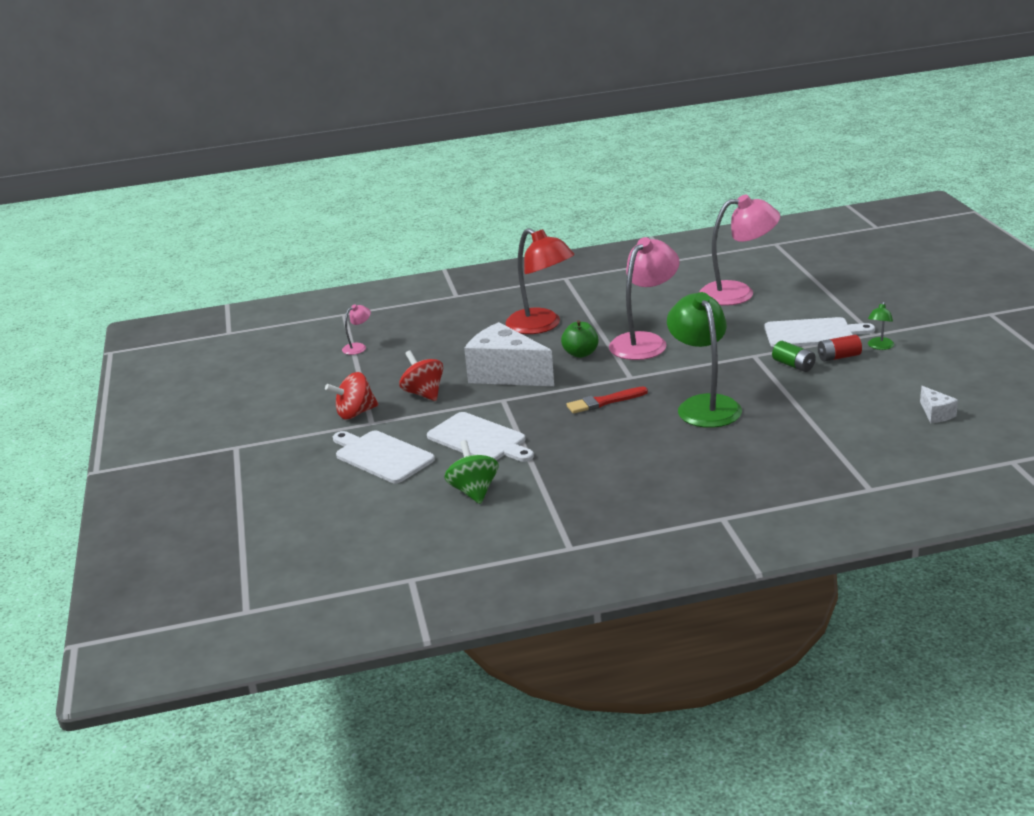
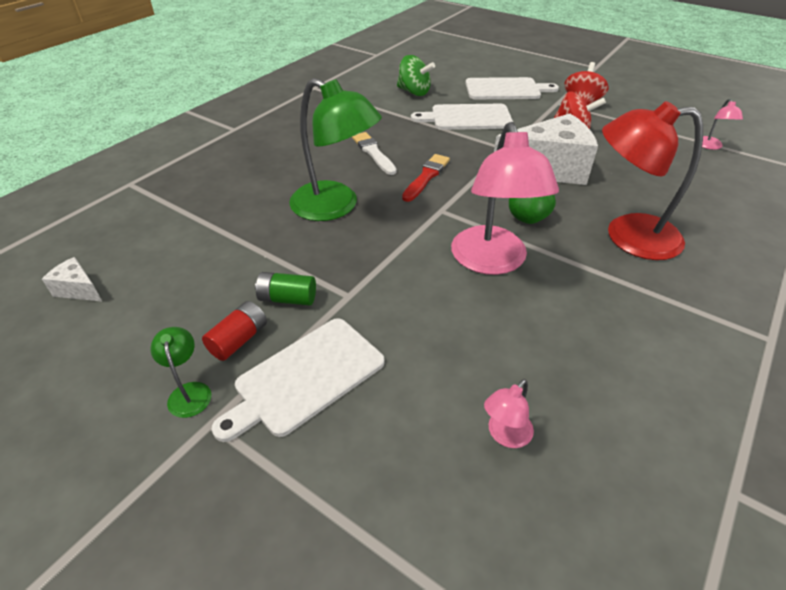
camera: 135 degrees right, 15 degrees up
(617, 437) = (373, 153): none -> white brush
(738, 293) = (505, 435): pink lamp -> pink lamp, size x0.43

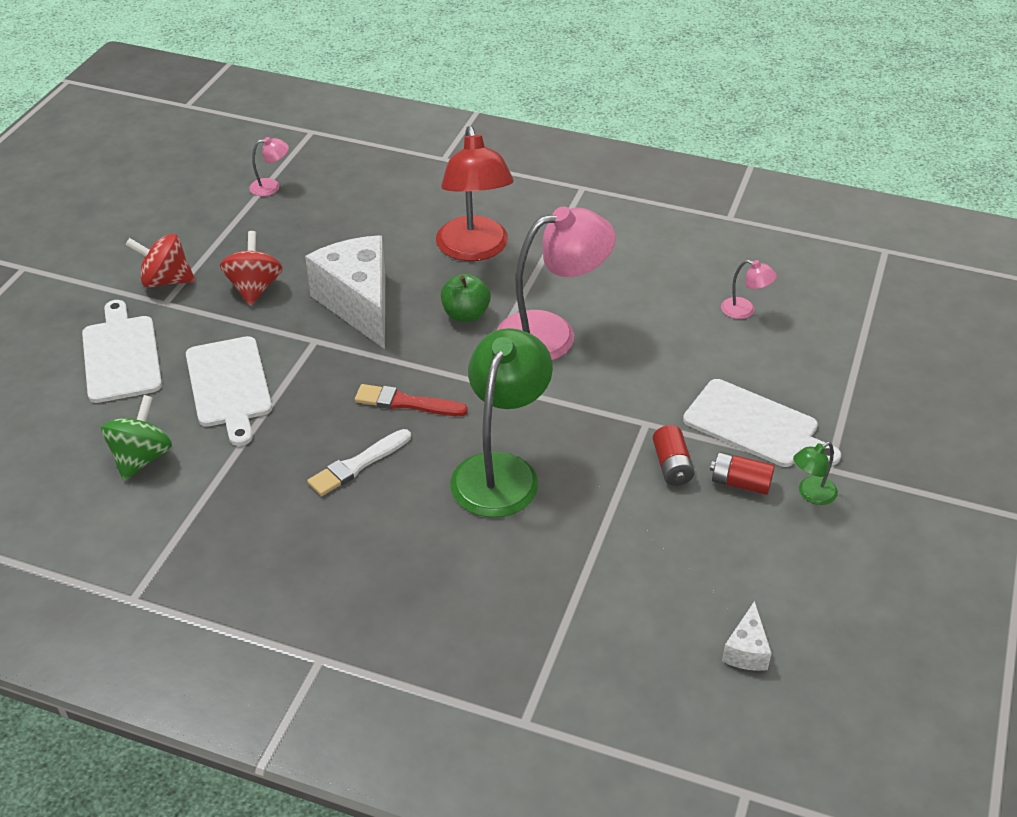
camera: 105 degrees left, 0 degrees up
(287, 298) = (672, 466): green battery -> red battery

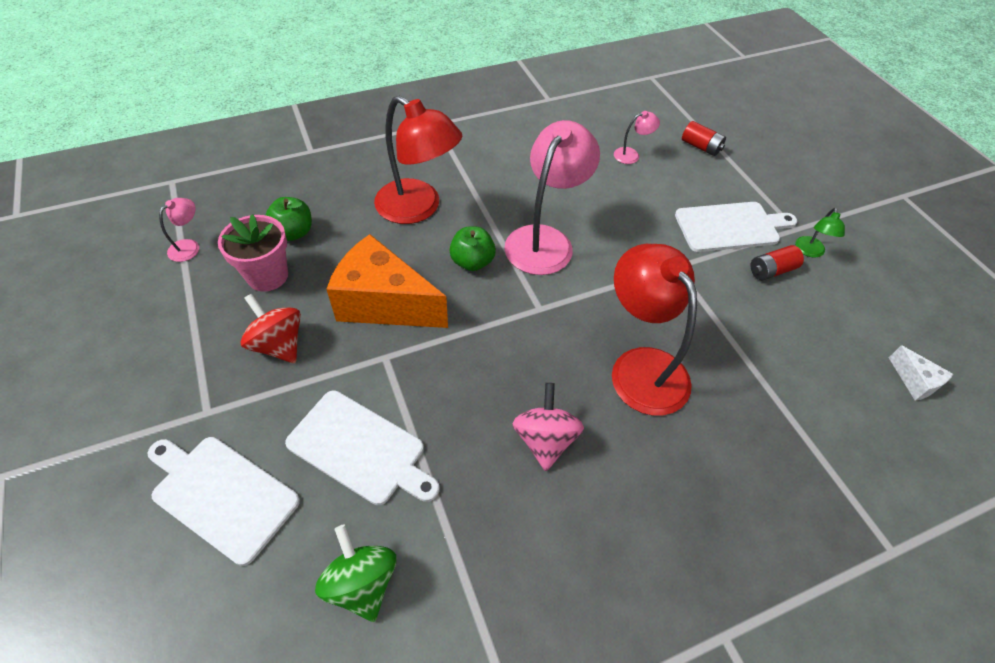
camera: 45 degrees left, 10 degrees up
(166, 280) = (183, 390): red spinning top -> none
(300, 237) = (267, 276): none -> pink flower pot
(354, 216) = (293, 232): none -> green apple
(358, 464) = (545, 439): white brush -> pink spinning top
(359, 304) = (384, 303): white cheese -> orange cheese
(406, 403) = (516, 360): red brush -> none
(501, 471) = (641, 366): green lamp -> red lamp
(672, 466) = (725, 286): red battery -> red battery (700, 147)

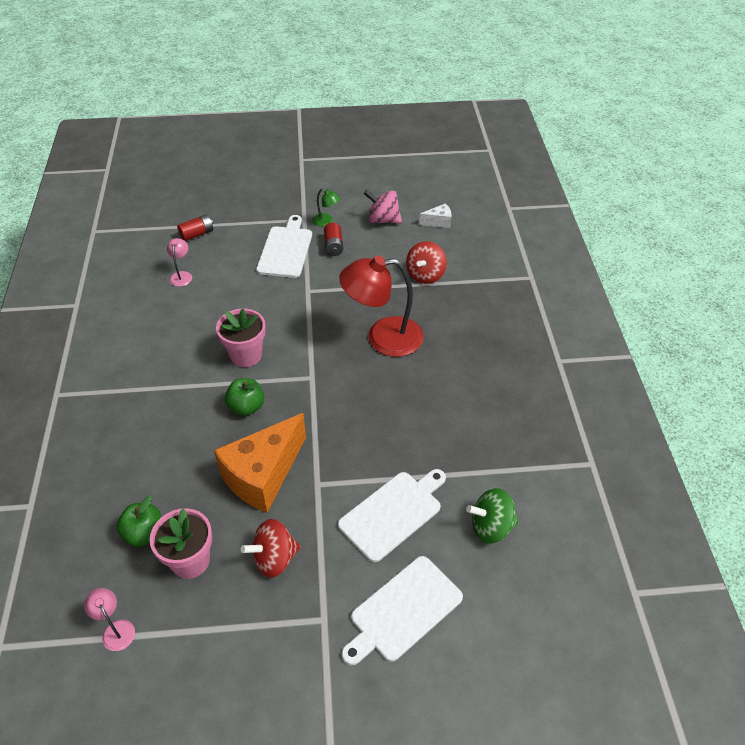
camera: 70 degrees left, 5 degrees down
(418, 208) = (165, 431): red lamp -> none
(545, 240) = (246, 355): pink lamp -> pink flower pot
(545, 439) = (420, 404): pink spinning top -> pink spinning top (383, 220)
(790, 390) = (425, 275): none -> red spinning top

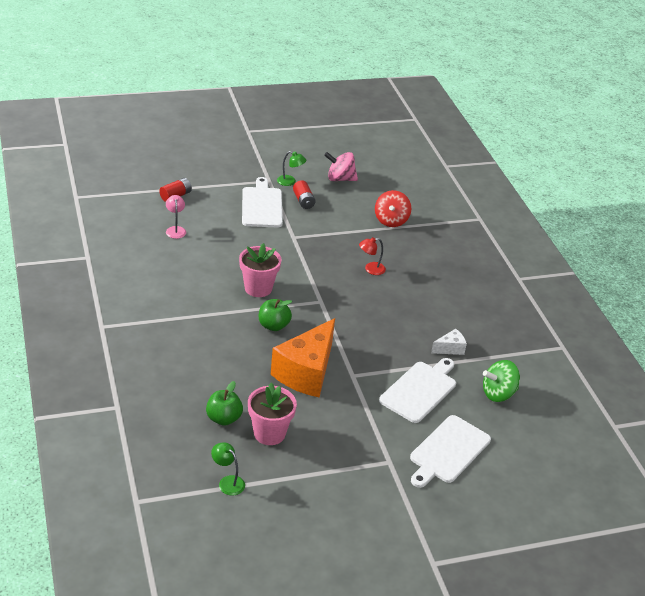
camera: 15 degrees left, 10 degrees down
(115, 629) = (227, 482): pink lamp -> green lamp
(274, 559) = (336, 427): red spinning top -> none
(383, 337) = (370, 269): red lamp -> red lamp, size x0.43
(438, 222) = (389, 179): white cheese -> white cheese (450, 349)

